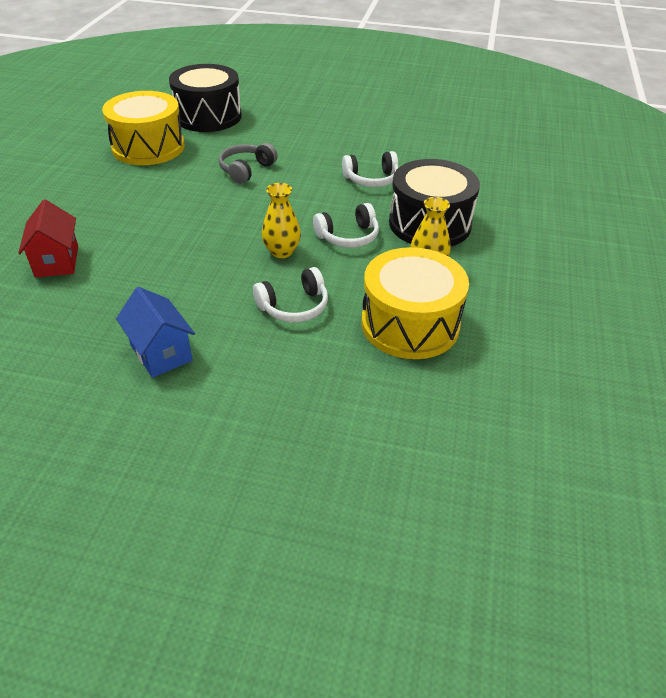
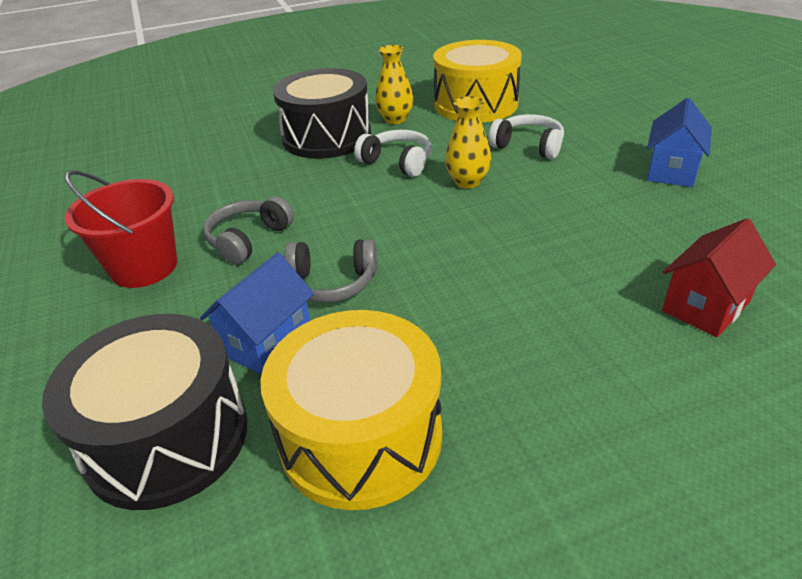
camera: 120 degrees left, 5 degrees down
(229, 144) = (267, 342): none -> blue house
(321, 160) = (248, 239): none -> grey headphones
(333, 131) = (144, 267): none -> red bucket
(371, 179) = (268, 190): white headphones -> none

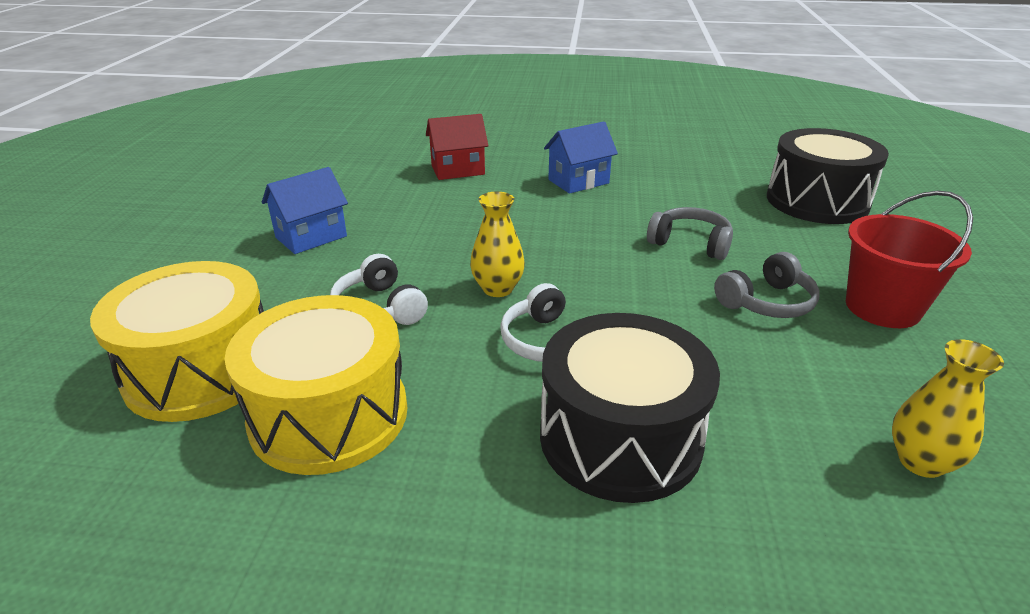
camera: 155 degrees left, 5 degrees down
(267, 342) = (751, 224): blue house -> blue house (578, 181)
(361, 436) = (700, 177): yellow drum -> yellow drum (201, 371)
(395, 119) = (482, 434): yellow vase -> yellow vase (921, 462)

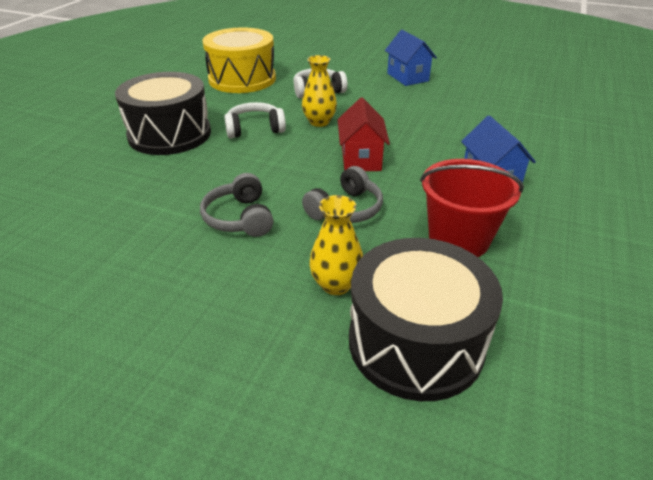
camera: 105 degrees right, 5 degrees up
(201, 371) = (291, 58): yellow drum -> none
(458, 170) = (517, 127): red house -> red house (361, 159)
(882, 308) = (191, 278): red bucket -> red bucket (458, 239)
(921, 462) = (64, 214): yellow vase -> yellow vase (336, 284)

